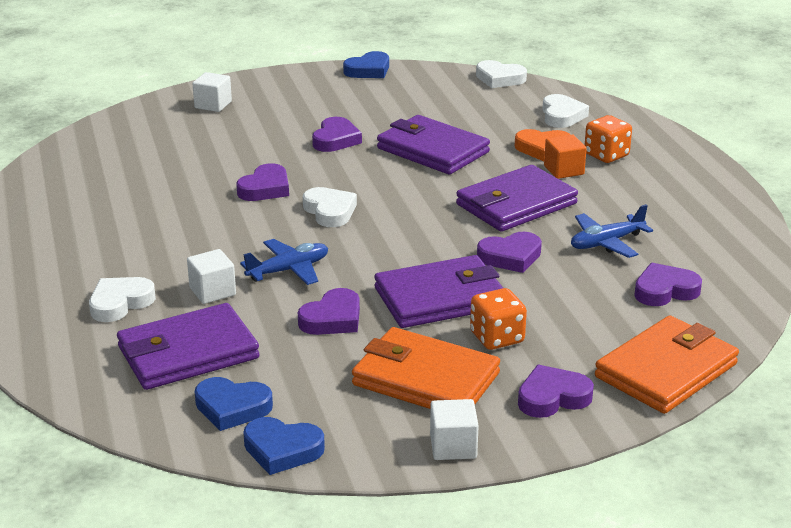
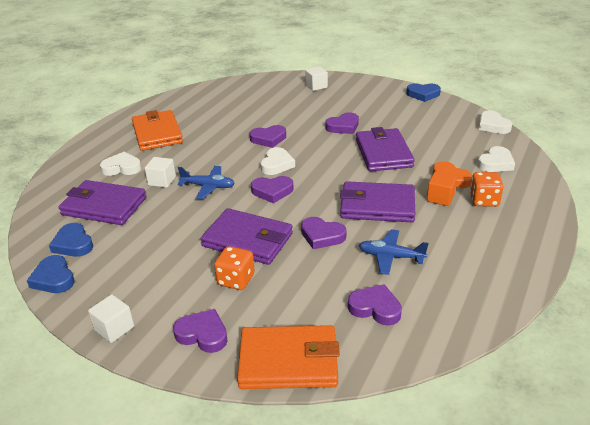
camera: 45 degrees right, 5 degrees up
(332, 319) = (183, 223): purple heart -> purple heart (272, 191)
(425, 379) = (166, 281): orange wallet -> orange wallet (157, 133)

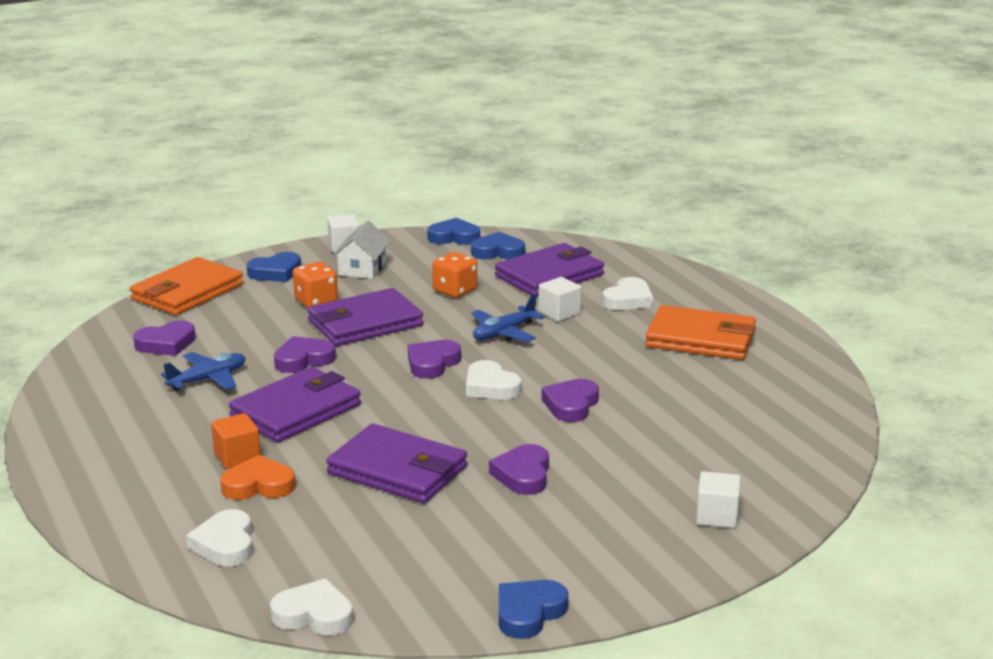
camera: 125 degrees right, 10 degrees down
(156, 291) = (362, 268): none -> white house
(203, 334) = (276, 272): purple heart -> blue heart
(484, 200) = (179, 483): orange dice -> orange dice (455, 291)

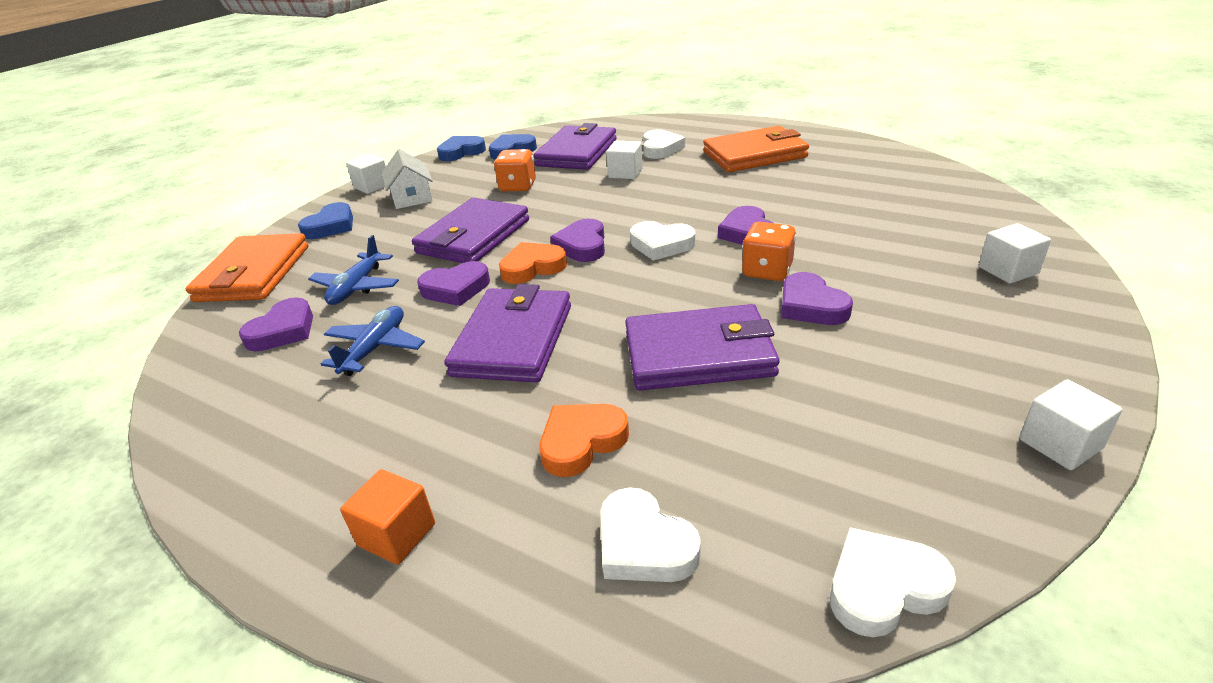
camera: 30 degrees left, 10 degrees up
(237, 457) = (513, 419): orange cube -> orange cube (396, 534)
(303, 359) = (456, 289): purple heart -> purple heart turned 135 degrees counterclockwise
(316, 301) = (402, 235): orange dice -> orange dice (767, 271)
(374, 365) = (532, 267): none -> orange heart
(504, 333) = (605, 201): blue plane -> blue plane (357, 287)
(529, 613) = (1060, 444): blue heart -> white cube

